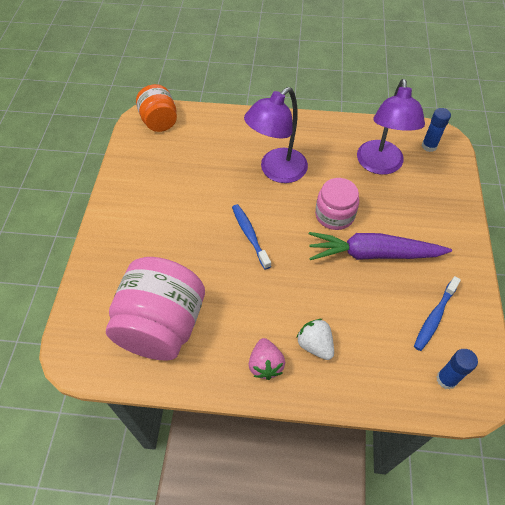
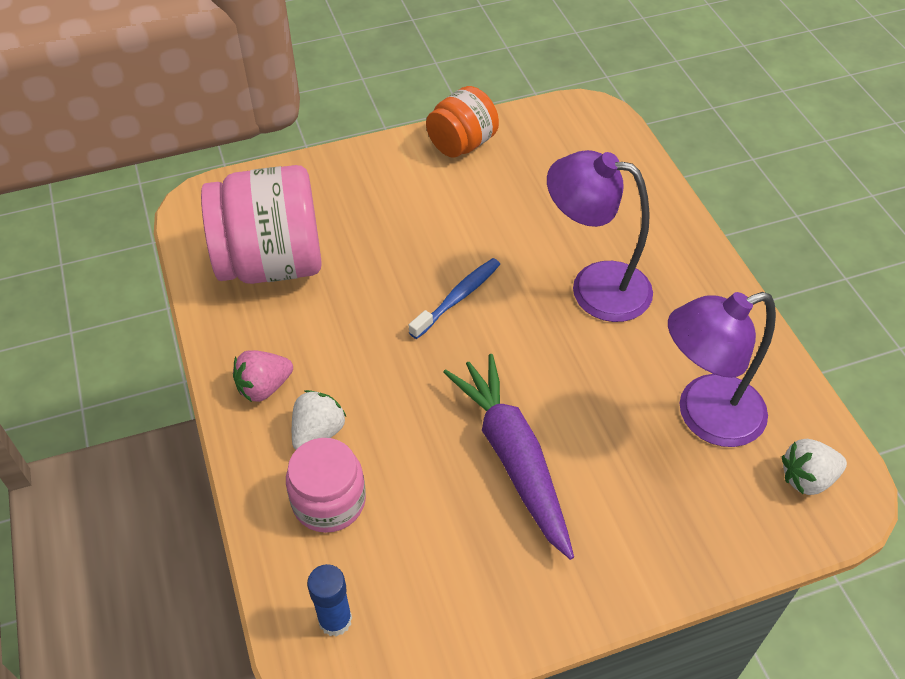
camera: 65 degrees right, 5 degrees down
(159, 122) = (592, 128): orange jar -> orange jar (462, 144)
(334, 215) = (557, 385): pink jar -> pink jar (329, 501)
(429, 146) = (807, 478): blue glue stick -> white strawberry
(434, 317) = (439, 577): blue toothbrush -> none

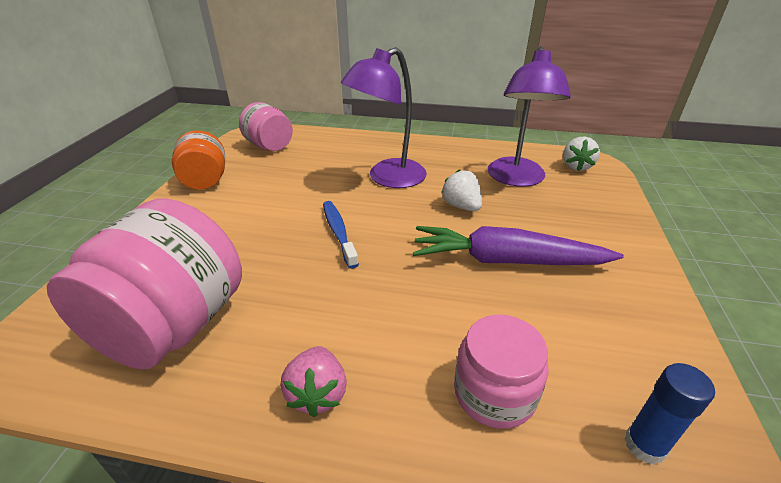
camera: 60 degrees left, 15 degrees down
(318, 433) = (407, 370): white strawberry -> white strawberry (461, 206)
(573, 145) = (269, 146): none -> pink jar

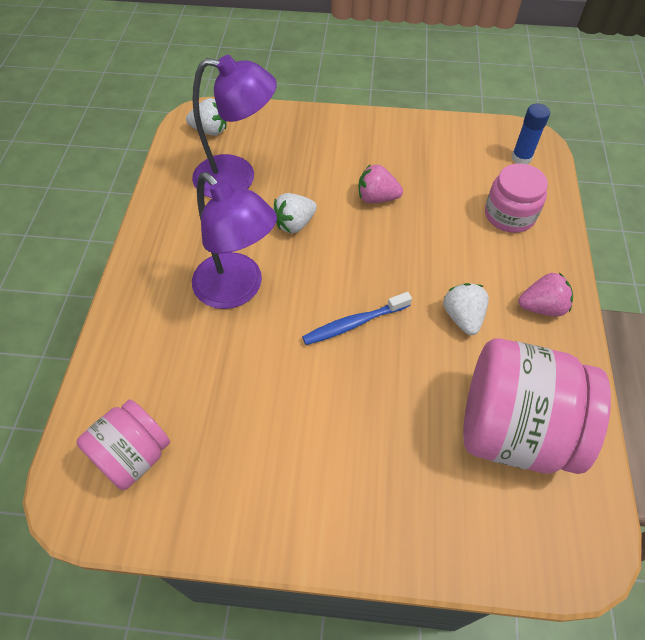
camera: 95 degrees left, 20 degrees up
(205, 181) = (249, 514): orange jar -> none
(324, 308) = (462, 317): none -> white strawberry
(506, 261) = (377, 198): purple carrot -> pink strawberry

